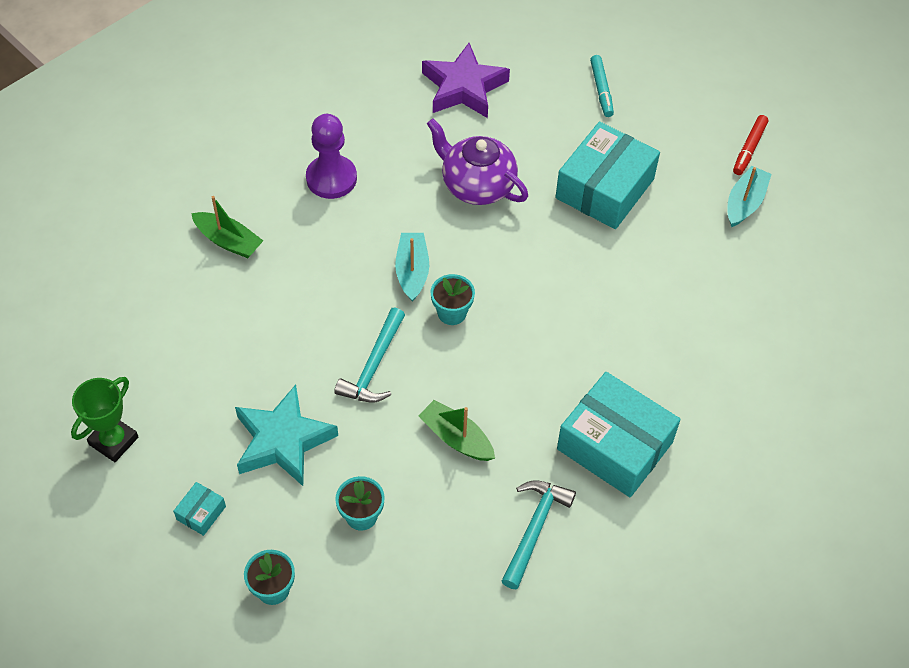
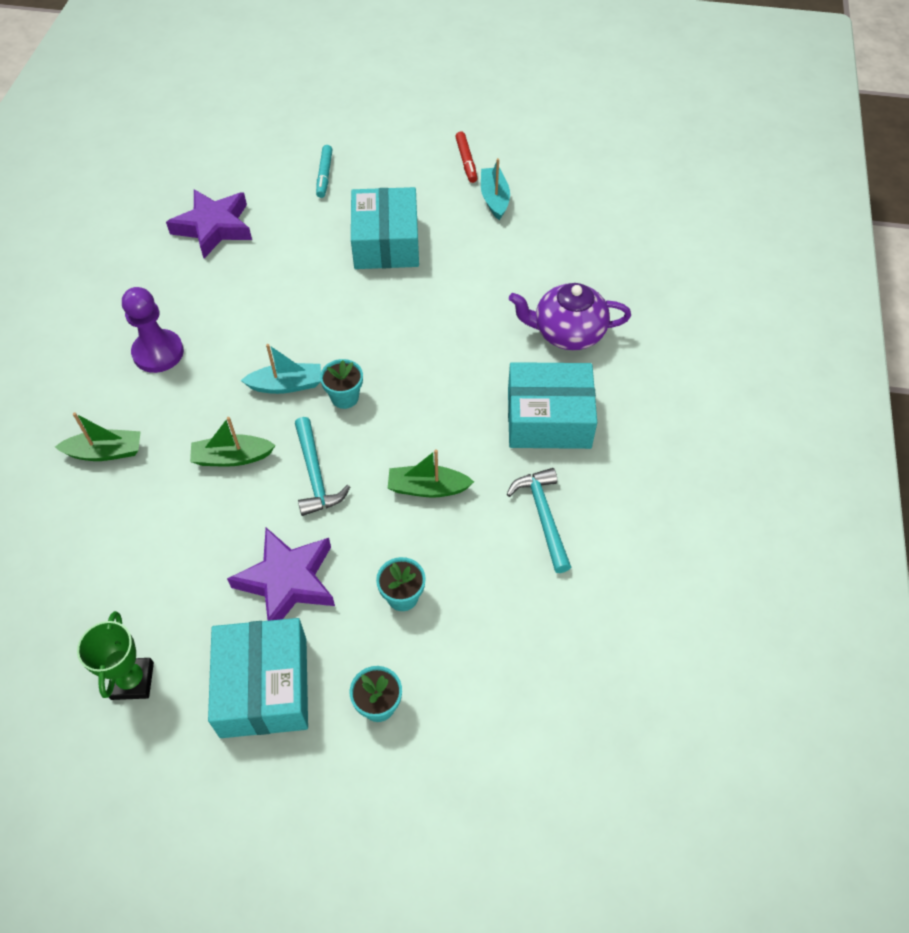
camera: 35 degrees left, 0 degrees up
(201, 513) = (264, 687): turquoise box -> turquoise box, size x2.43
(283, 441) = (287, 581): turquoise star -> purple star
(320, 308) = (232, 457): none -> green boat
(412, 271) = (286, 385): turquoise boat -> turquoise boat turned 120 degrees clockwise
(477, 185) = (285, 292): purple teapot -> purple teapot (567, 333)
(601, 90) = (324, 175): turquoise marker -> turquoise marker turned 45 degrees clockwise

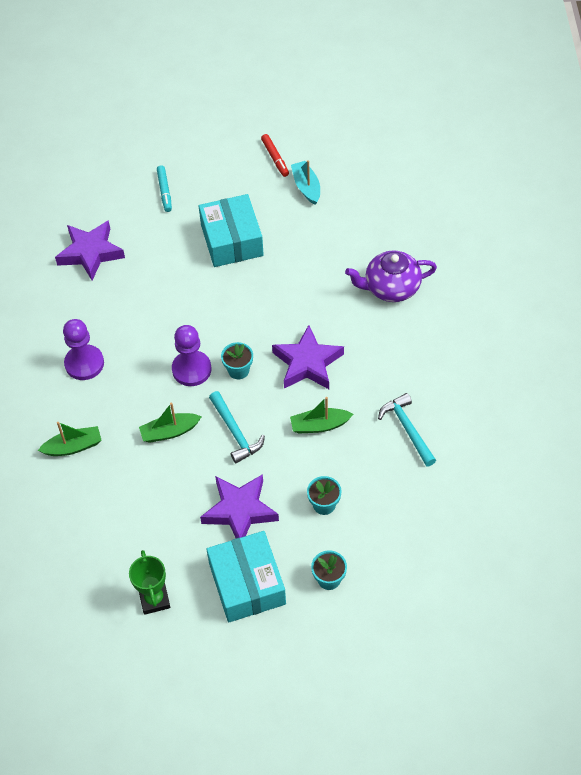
camera: 10 degrees left, 0 degrees up
(286, 385) = (191, 369): turquoise boat -> purple pawn
(435, 405) = (307, 363): none -> purple star
(549, 418) = (393, 357): turquoise box -> none

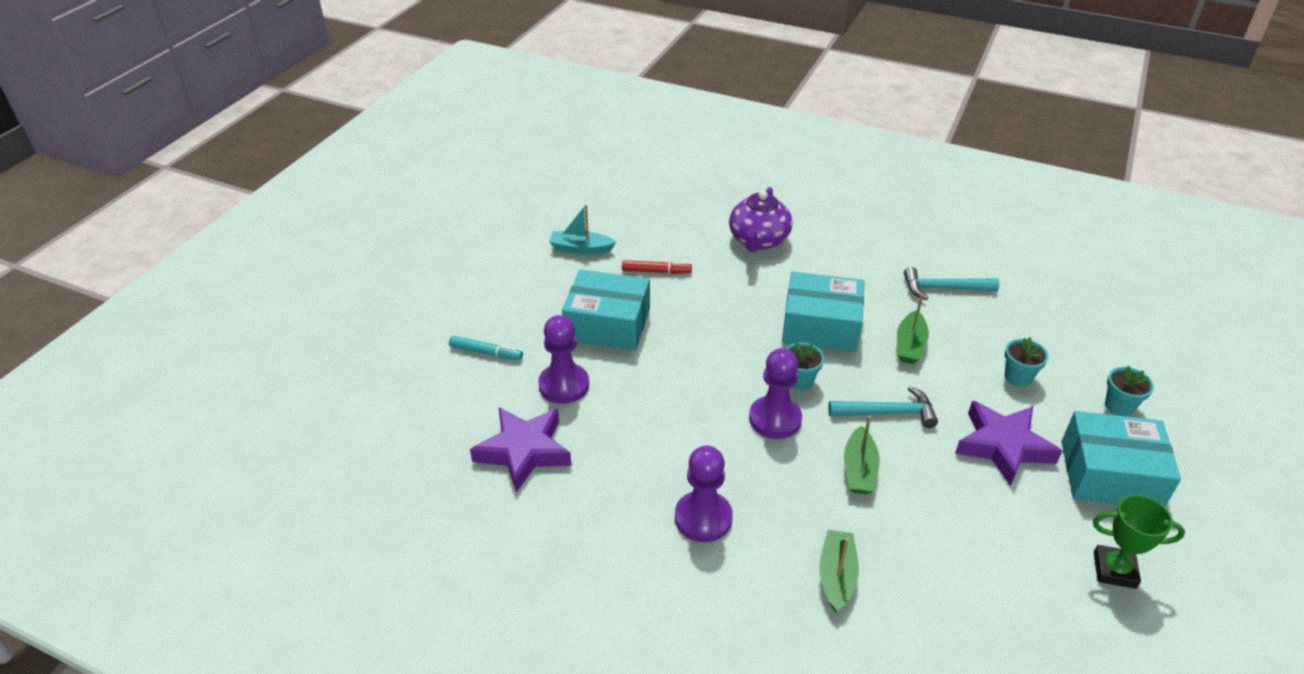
camera: 65 degrees left, 15 degrees down
(158, 245) = (564, 385): none -> purple pawn
(275, 158) = (520, 256): red marker -> red marker (656, 271)
(307, 363) = (821, 326): purple star -> turquoise box

